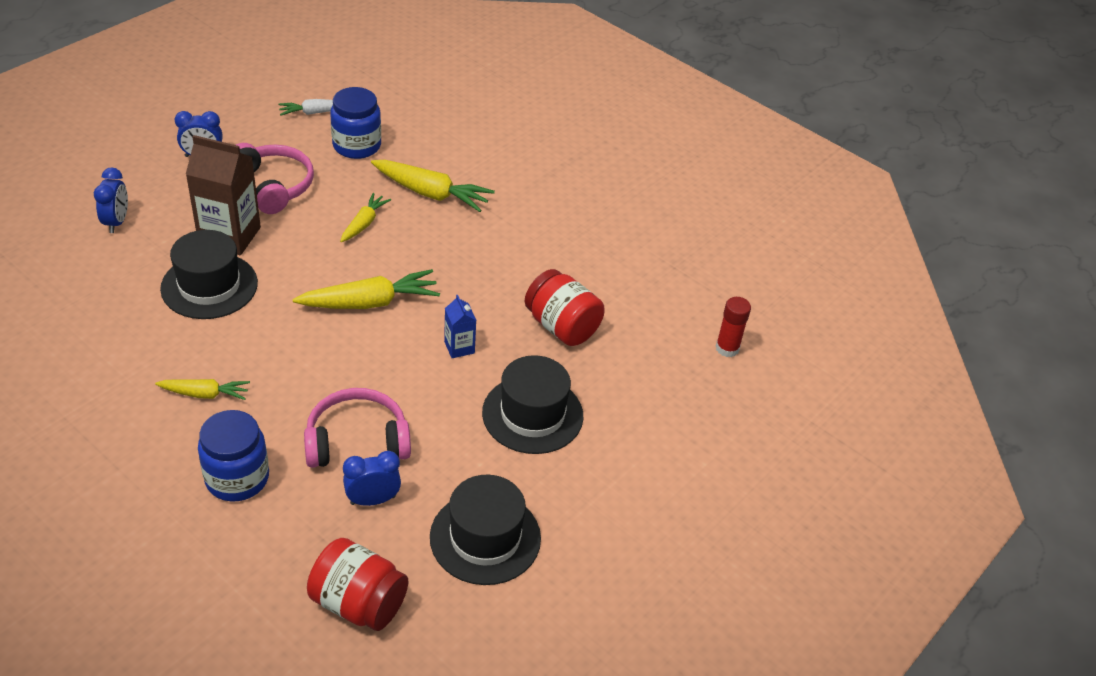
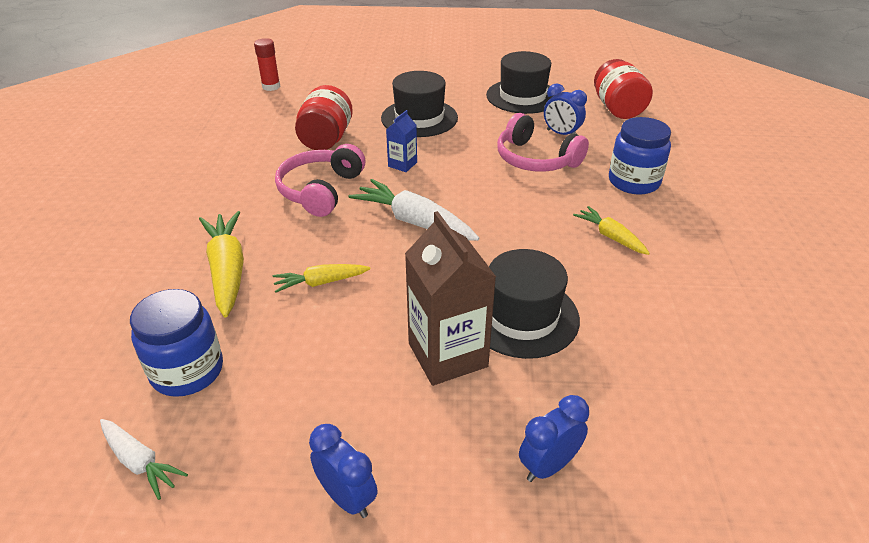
camera: 125 degrees left, 5 degrees down
(273, 186) = (334, 384): pink headphones -> pink headphones (321, 190)
(370, 302) = (414, 222): yellow carrot -> white carrot

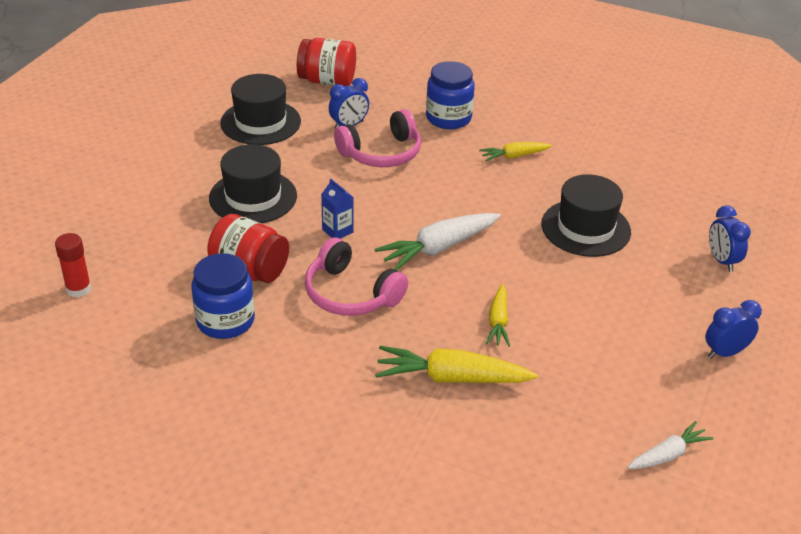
camera: 70 degrees left, 0 degrees up
(187, 371) = (578, 419): blue jar -> blue jar (225, 321)
(447, 355) = (612, 275): brown carton -> none

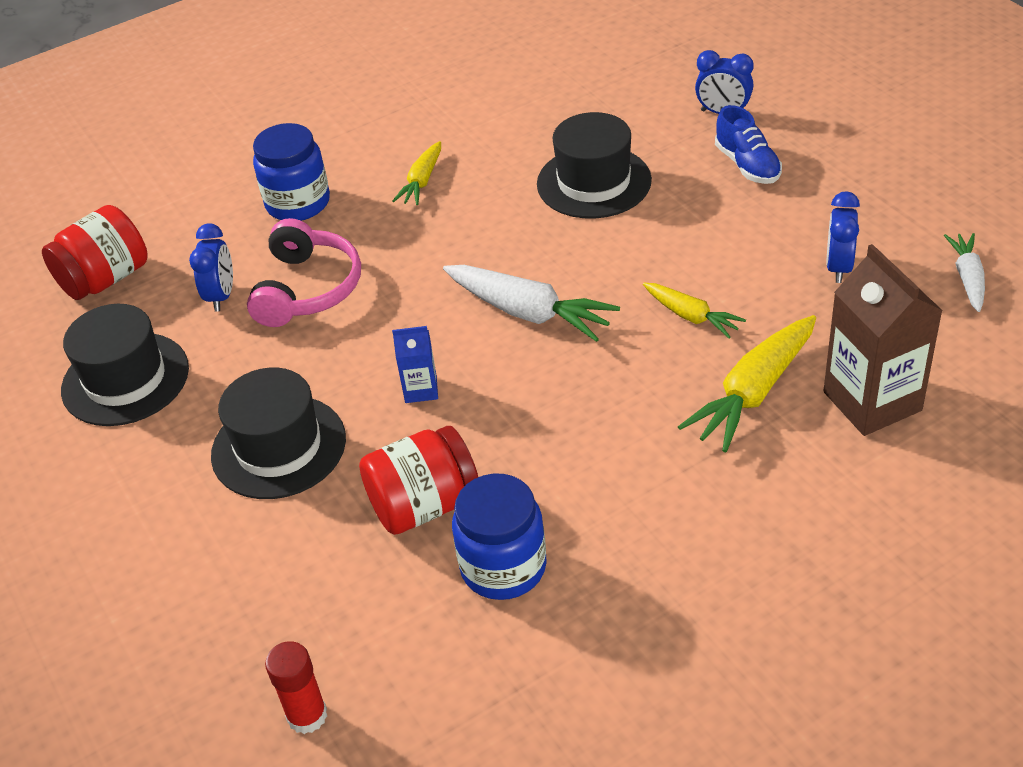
camera: 50 degrees left, 5 degrees up
(350, 294) = (547, 423): pink headphones -> none
(438, 248) = (529, 312): white carrot -> white carrot turned 60 degrees counterclockwise
(492, 442) = (872, 401): none -> brown carton
(677, 293) = (747, 165): none -> blue shoe
(725, 352) = (854, 174): blue clock -> blue clock (838, 267)

